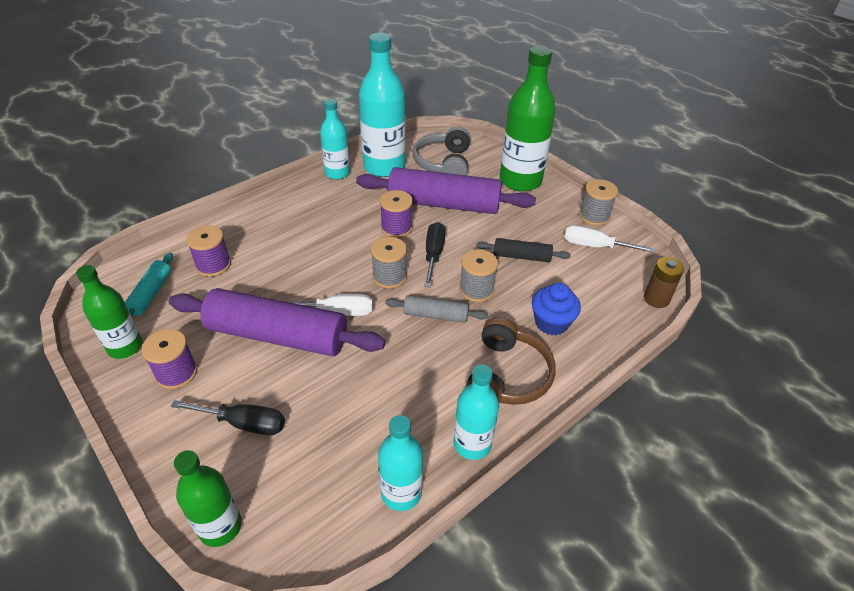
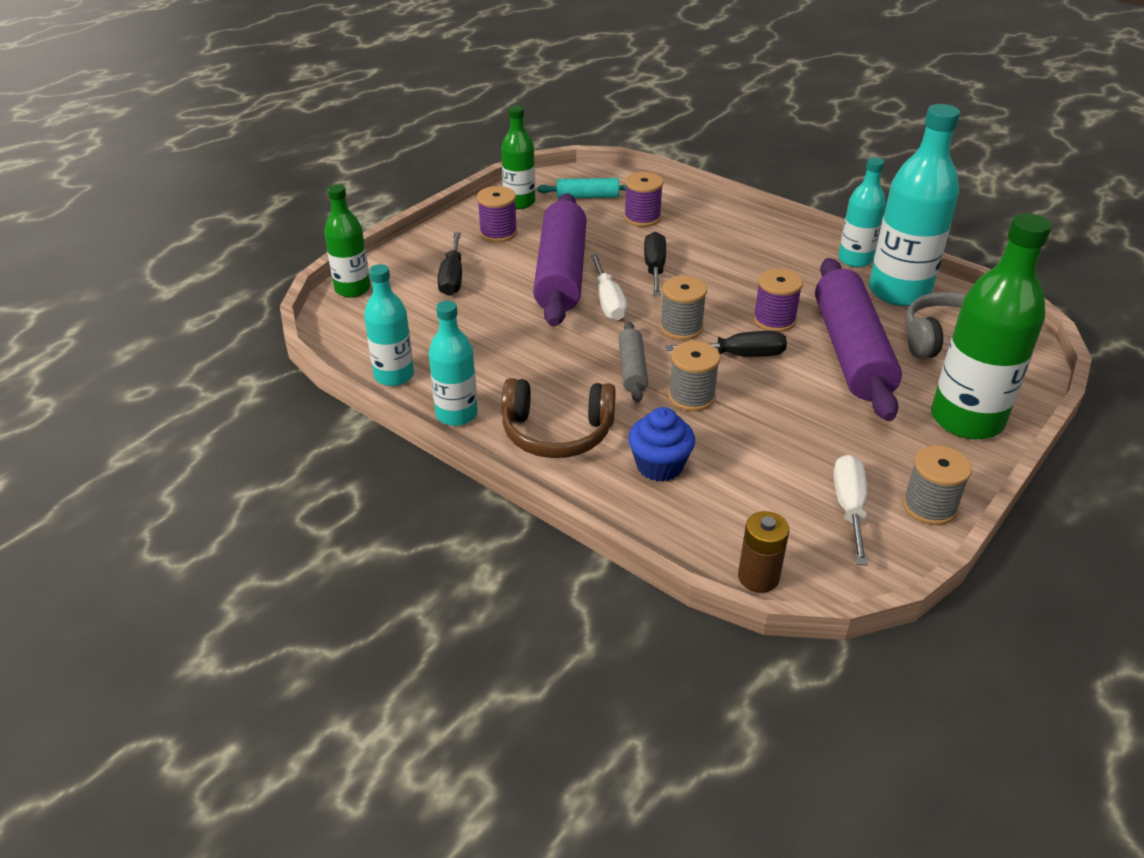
camera: 80 degrees right, 5 degrees down
(299, 274) = (654, 268): none -> black screwdriver
(521, 256) = (779, 432): black rolling pin -> none

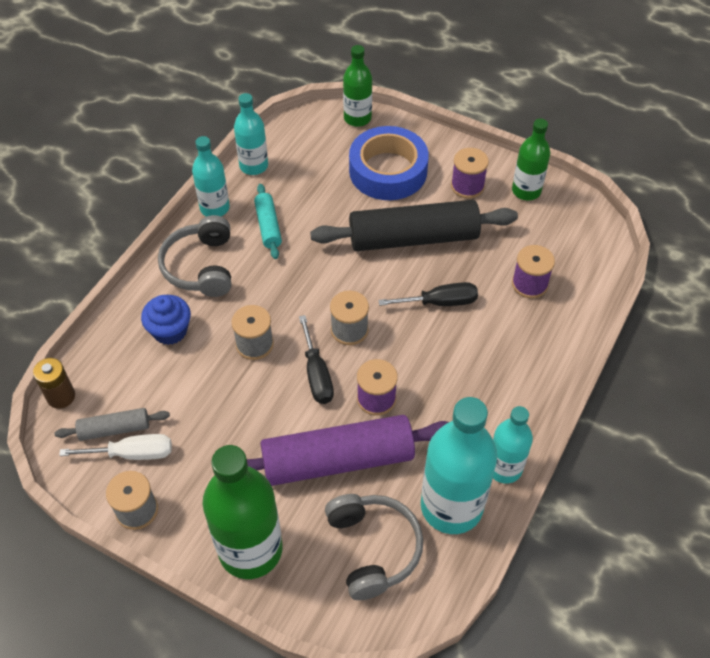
camera: 80 degrees right, 15 degrees up
(452, 278) = (388, 171): black screwdriver -> blue tape
(557, 432) = (201, 266): brown headphones -> grey headphones
(561, 273) = (413, 238): purple rolling pin -> black rolling pin
(587, 197) = (555, 237): turquoise rolling pin -> turquoise rolling pin (268, 226)
(608, 302) = (377, 275): white screwdriver -> none
(632, 369) = (284, 302): grey rolling pin -> grey rolling pin (114, 429)

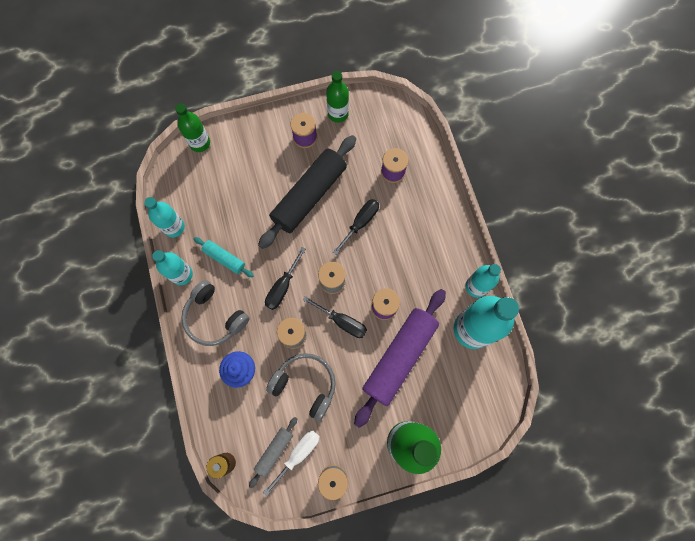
camera: 45 degrees left, 20 degrees up
(294, 294) = (282, 287): none -> black screwdriver
(373, 548) = (459, 385): grey headphones -> grey headphones (305, 385)
(388, 171) = (253, 164): blue tape -> none

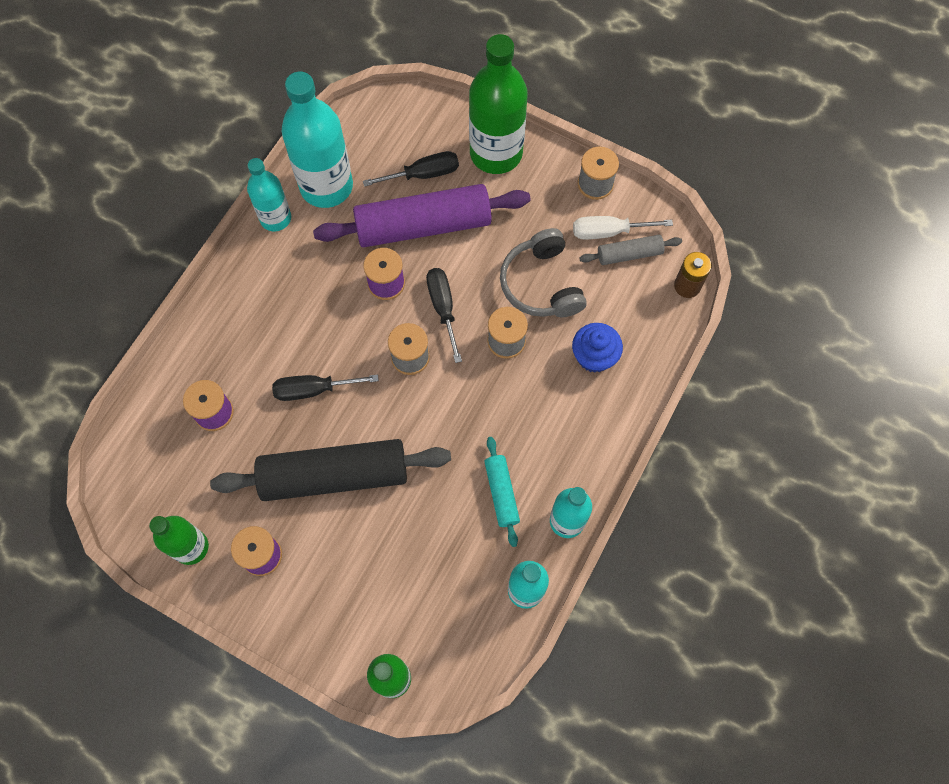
camera: 135 degrees left, 5 degrees down
(215, 317) = (572, 436): grey headphones -> none
(282, 287) = (468, 400): black screwdriver -> black screwdriver (423, 174)

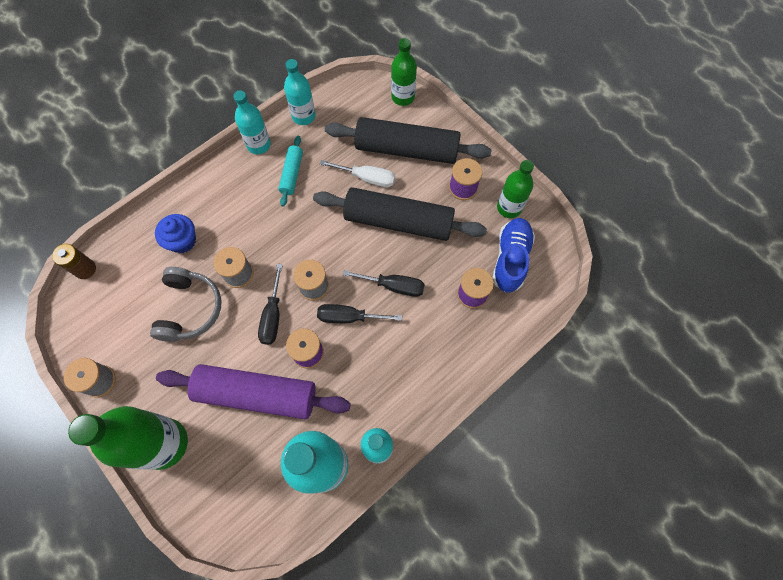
camera: 160 degrees left, 0 degrees up
(175, 474) = (510, 259): none -> blue shoe
(358, 588) = (406, 149): none -> black rolling pin
(423, 174) = (235, 445): black screwdriver -> black screwdriver (349, 317)
(608, 231) = (115, 334): white screwdriver -> white screwdriver (367, 178)
(629, 254) = (111, 309): grey rolling pin -> none

